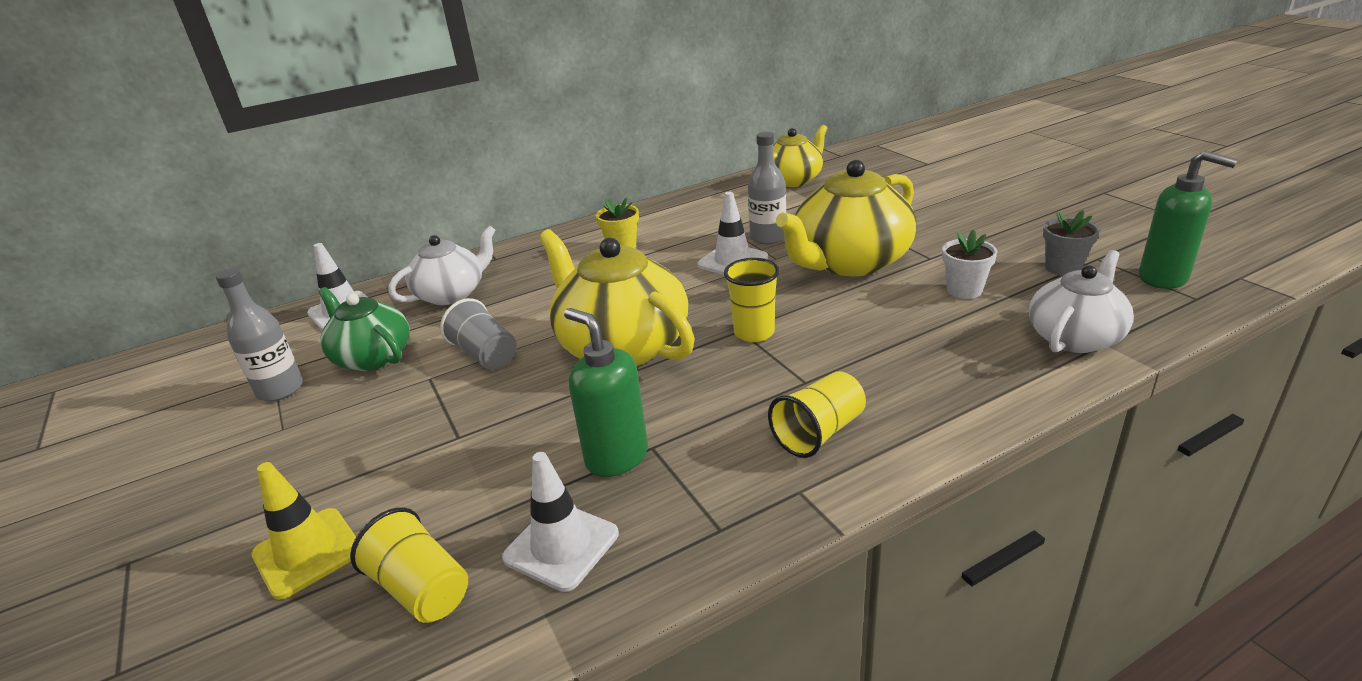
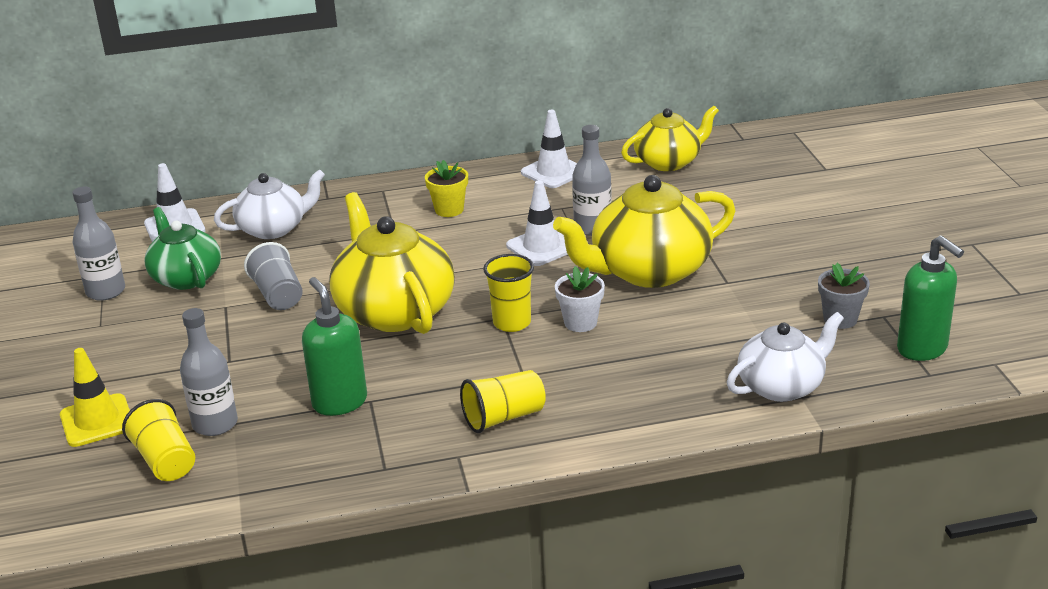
camera: 15 degrees right, 0 degrees up
(471, 520) = (215, 424): none -> grey bottle
(561, 546) = (269, 454): white traffic cone -> white traffic cone (553, 172)
(964, 290) = (728, 322): white flower pot -> white flower pot (580, 323)

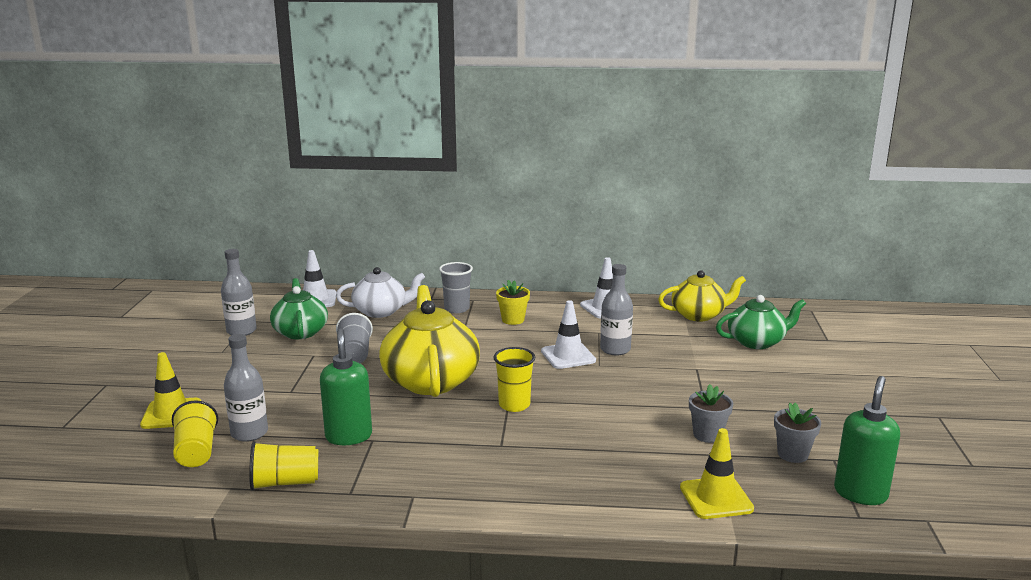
camera: 15 degrees right, 10 degrees down
(369, 207) = (457, 309): none -> grey cup
(503, 417) = (466, 474): yellow cup -> yellow cup (285, 483)
(580, 323) = (568, 415): white flower pot -> none
(648, 271) = (643, 387): yellow teapot -> none
(743, 315) = (707, 435): none -> grey flower pot
(749, 186) = (757, 342): none -> green teapot
(782, 386) = (716, 498): white teapot -> yellow traffic cone
(922, 349) = (860, 493): green soap dispenser -> green soap dispenser turned 135 degrees counterclockwise

